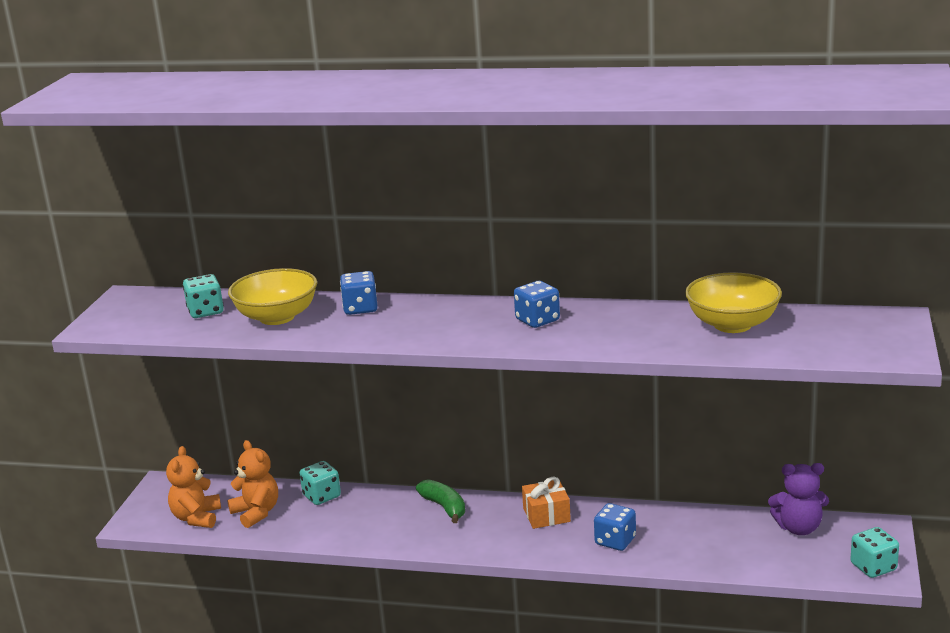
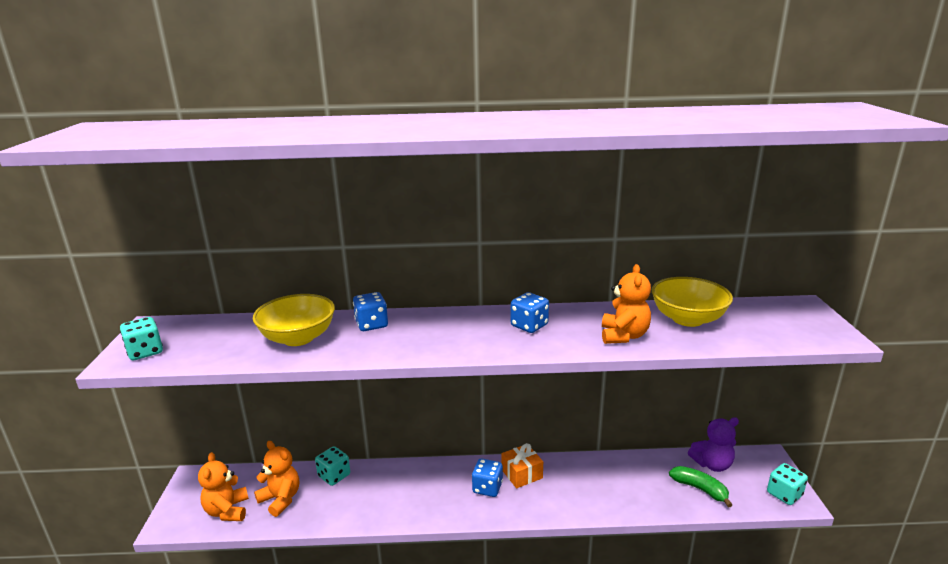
camera: 15 degrees left, 0 degrees up
(205, 311) = (229, 337): turquoise dice -> turquoise dice (145, 352)
(444, 507) = (438, 475): green banana -> green banana (700, 489)
(615, 541) = (584, 493): blue dice -> blue dice (487, 488)
(640, 337) = (623, 336): none -> orange teddy bear

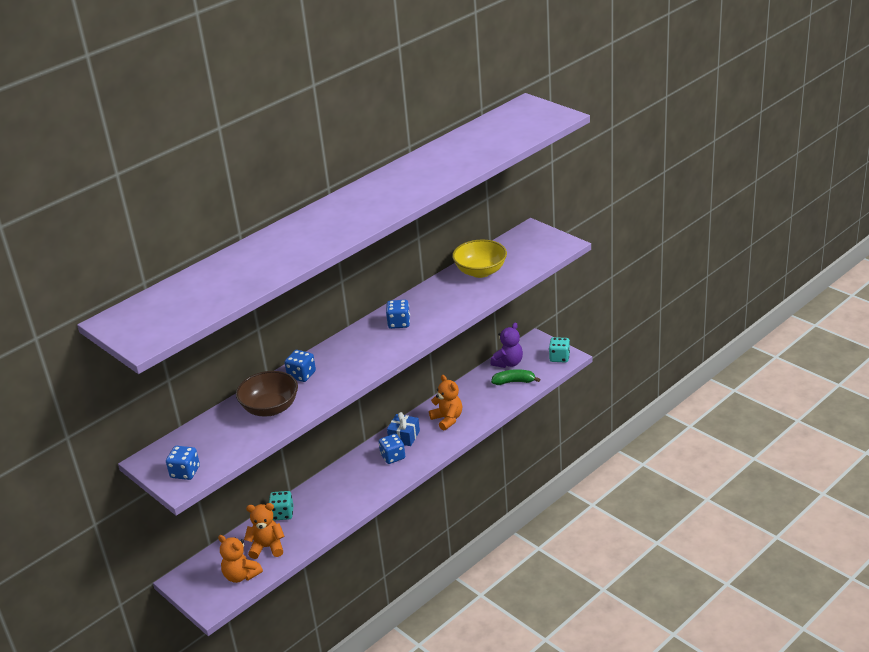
camera: 40 degrees left, 10 degrees up
(145, 352) = (185, 472): turquoise dice -> blue dice
(298, 338) = (270, 408): yellow bowl -> brown bowl
(521, 474) = (404, 436): orange gift -> blue gift
(623, 336) = (459, 301): orange teddy bear -> orange teddy bear (447, 419)

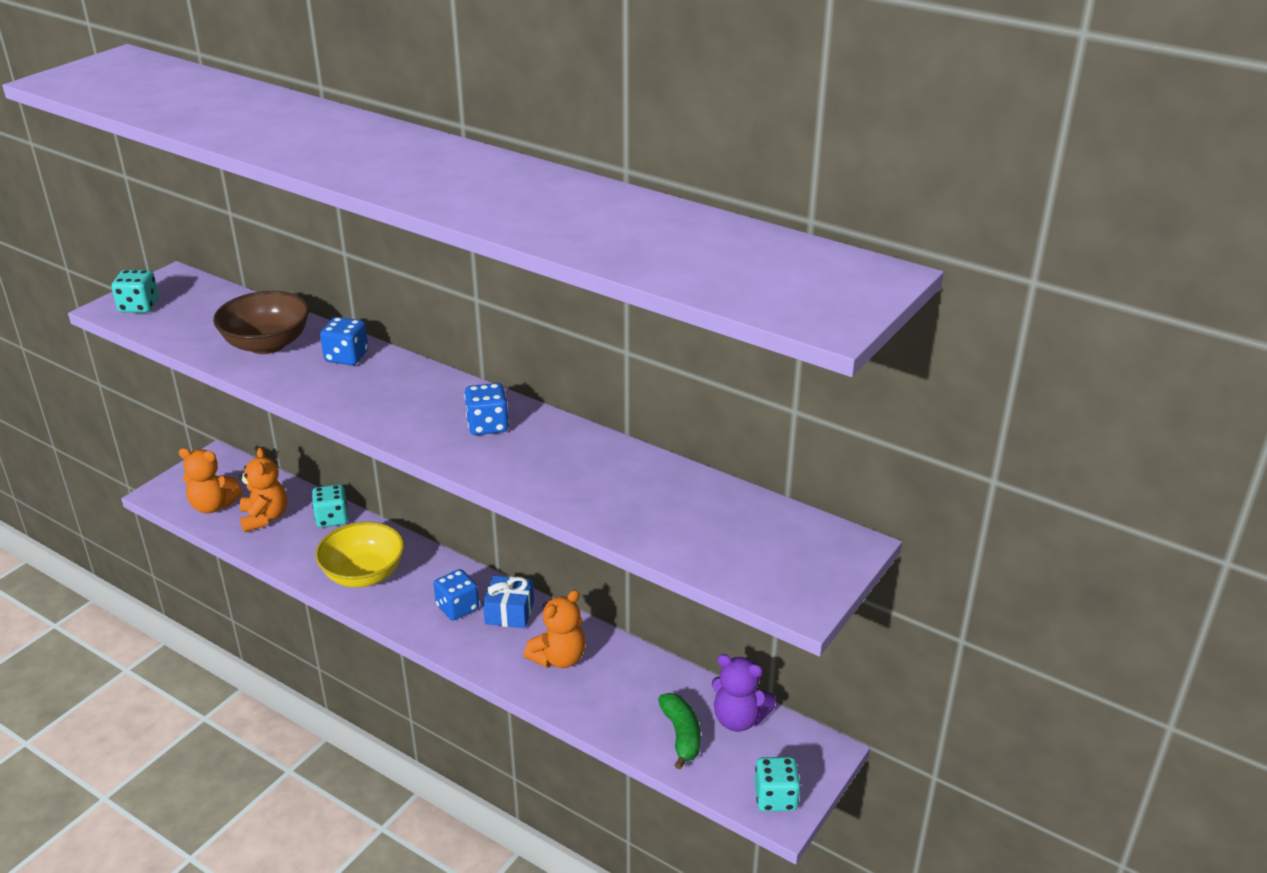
camera: 75 degrees right, 0 degrees up
(185, 472) = (139, 306): blue dice -> turquoise dice
(241, 575) = (213, 506): orange teddy bear -> orange teddy bear turned 105 degrees counterclockwise
(480, 271) = (668, 496): yellow bowl -> yellow bowl (363, 574)

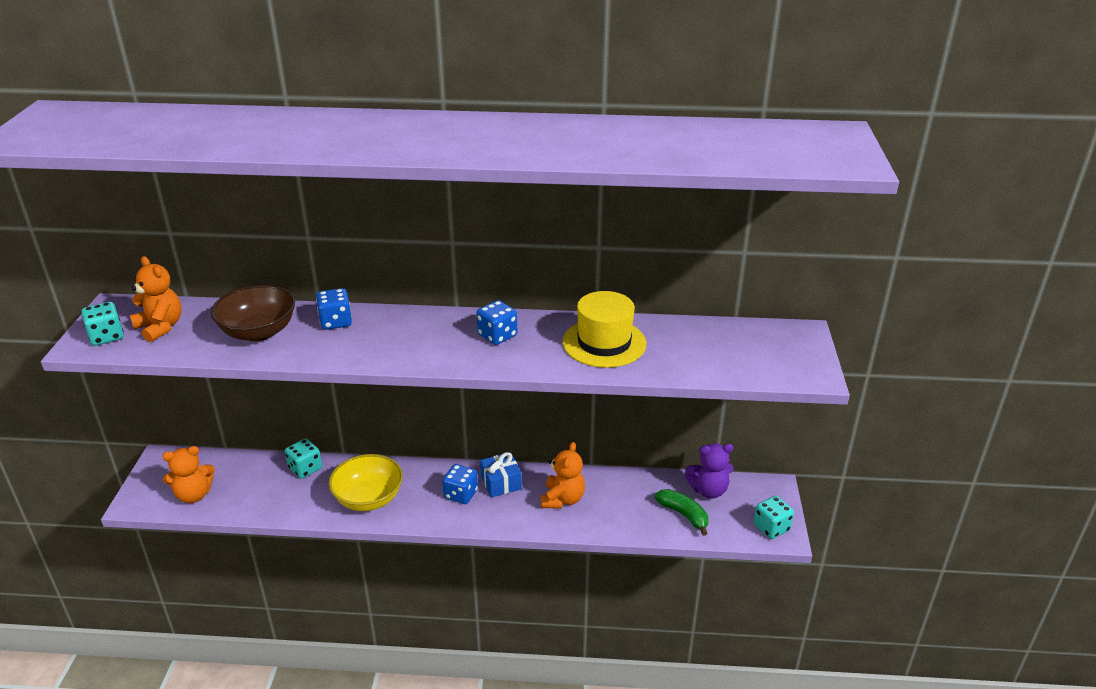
camera: 30 degrees left, 0 degrees up
(265, 518) = (248, 488): orange teddy bear -> orange teddy bear (160, 327)
(593, 473) = (604, 343): none -> yellow hat

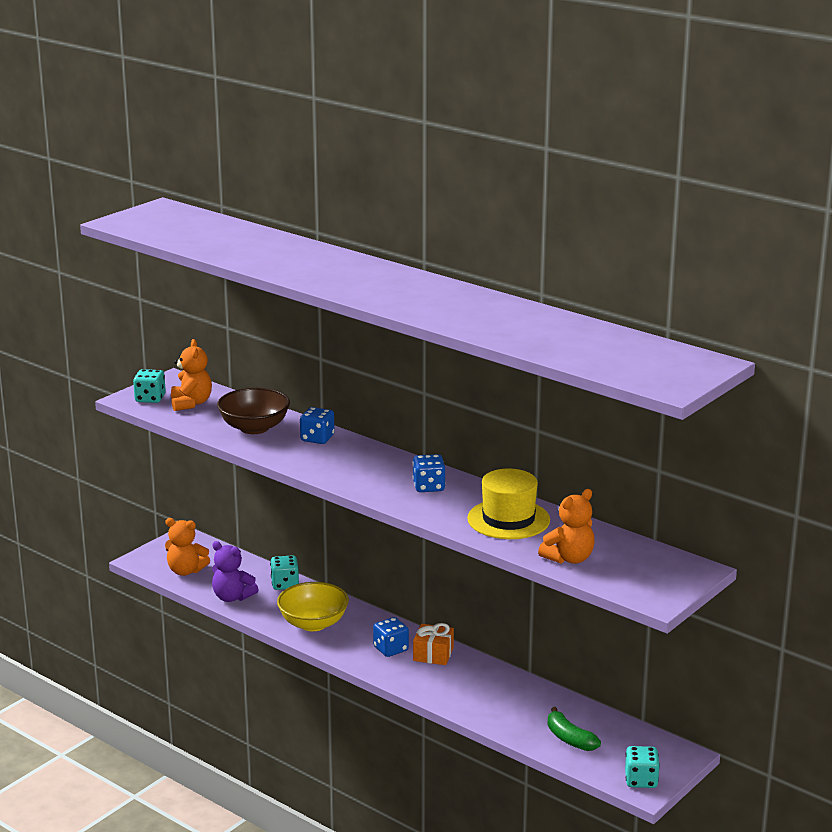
camera: 35 degrees right, 10 degrees down
(501, 483) = (433, 654): blue gift -> orange gift
(562, 499) = (473, 686): orange teddy bear -> orange teddy bear (569, 558)
(683, 515) = (569, 739): green banana -> green banana turned 150 degrees clockwise
(708, 490) = (616, 731): purple teddy bear -> purple teddy bear (232, 597)

